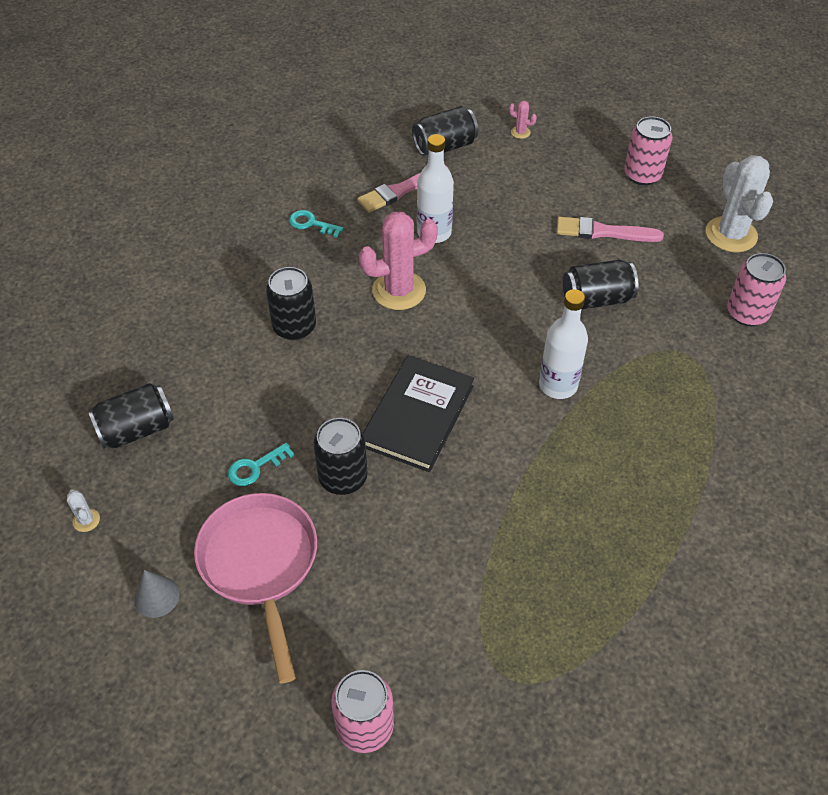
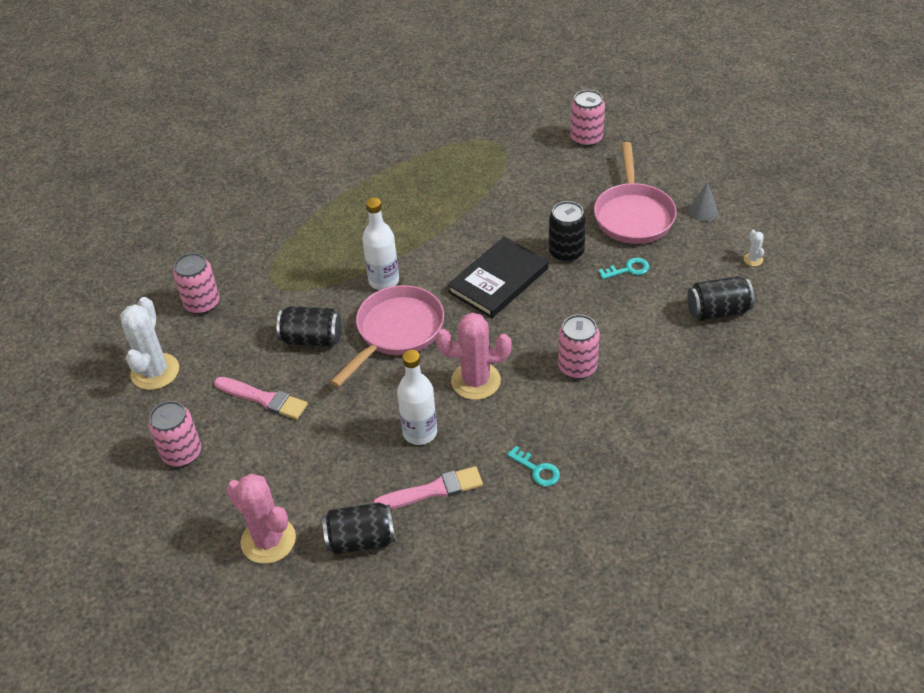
camera: 160 degrees left, 5 degrees down
(294, 327) = (577, 367): black can -> pink can
(508, 325) = (396, 332): none -> pink pan
(520, 132) = (268, 540): pink cactus -> pink cactus, size x2.37

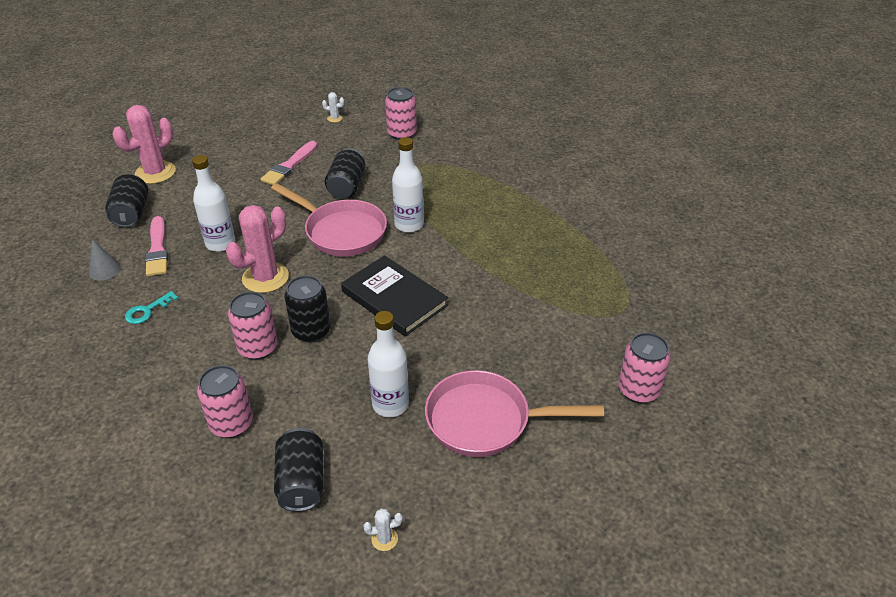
camera: 90 degrees right, 5 degrees down
(155, 372) = (335, 118): white cactus -> white cactus, size x0.42
(182, 453) = (251, 134): pink can -> pink can (231, 423)
(476, 381) = (265, 278): pink cactus -> pink cactus turned 45 degrees clockwise
(566, 252) = (428, 353): black can -> black can (311, 331)
(628, 269) = (390, 404): turquoise key -> white bottle
(703, 211) = (487, 497): grey cone -> grey cone (104, 270)

